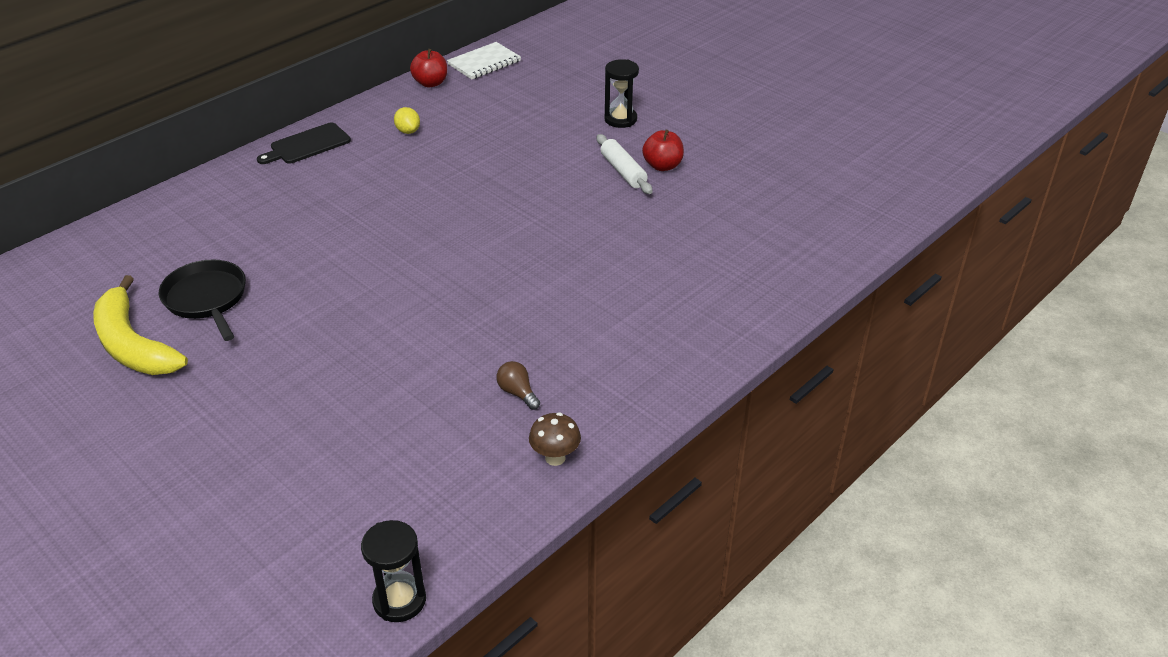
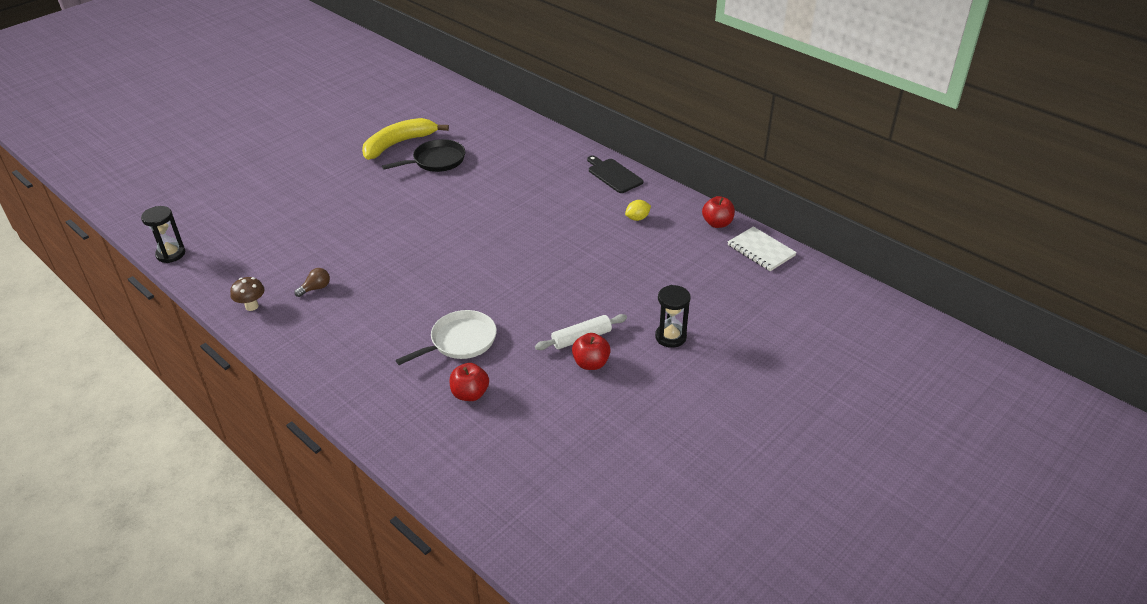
camera: 90 degrees right, 0 degrees up
(630, 254) = (460, 341): none -> white pan
(716, 242) = (470, 394): none -> red apple

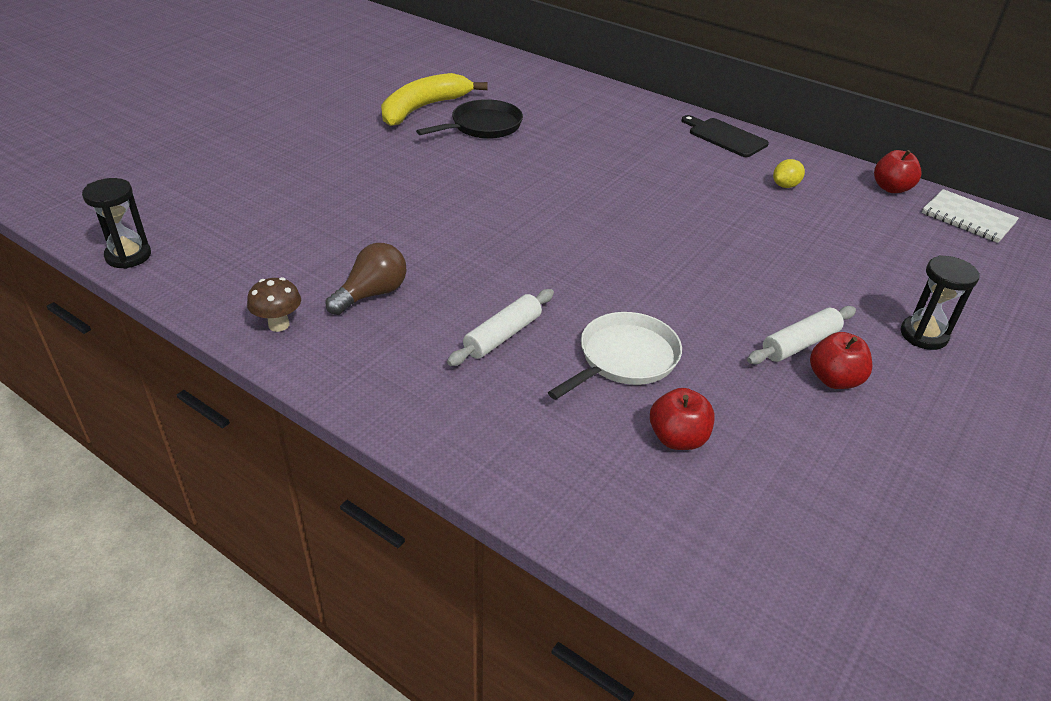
camera: 10 degrees left, 0 degrees up
(316, 288) = (372, 294): brown light bulb -> brown light bulb, size x1.57
(388, 321) = (502, 335): none -> white rolling pin

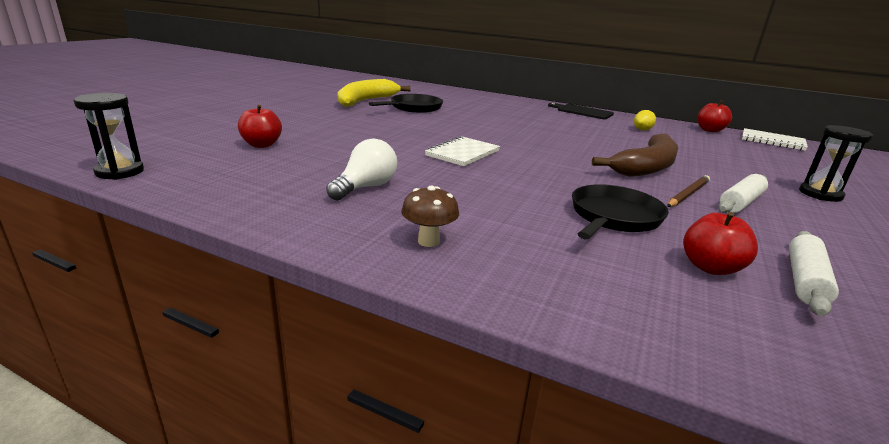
camera: 10 degrees left, 15 degrees down
(279, 325) = (280, 209): brown mushroom -> brown mushroom (428, 241)
(372, 294) = (365, 187): brown light bulb -> white light bulb
(502, 335) = (498, 208): white rolling pin -> white rolling pin (805, 280)
(506, 234) = (463, 153): none -> white notebook
(624, 358) = (613, 217): white pan -> black pan
(729, 270) = (646, 167): none -> brown banana
(744, 325) = (687, 194): none -> brown pencil
(834, 379) = (790, 221): red apple -> red apple (262, 145)

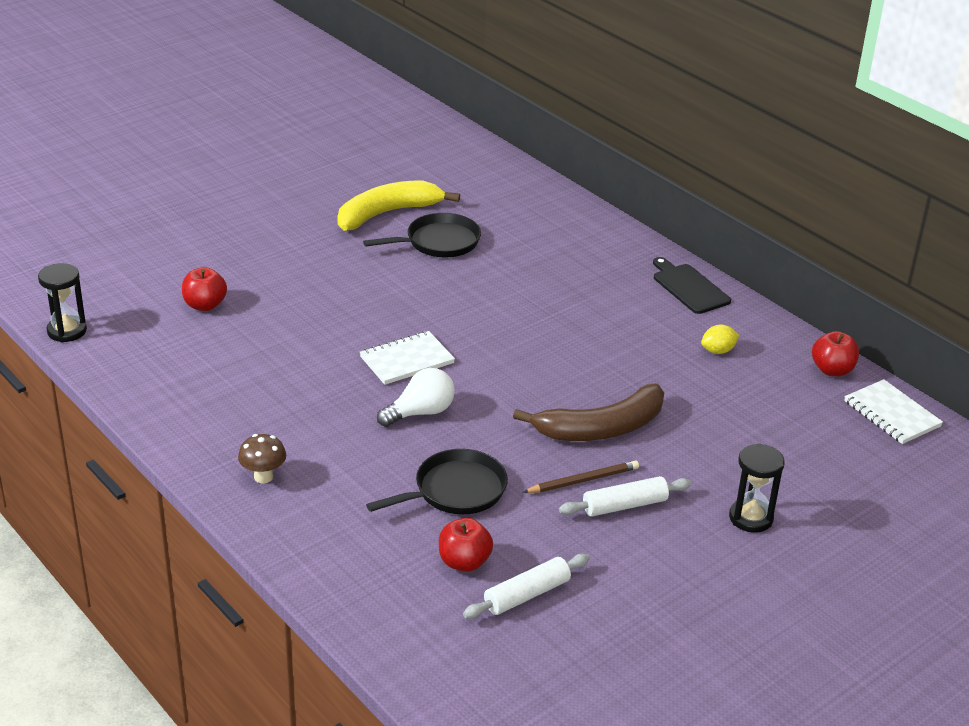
camera: 25 degrees right, 10 degrees up
(365, 187) = (261, 398): white light bulb -> white light bulb (420, 413)

